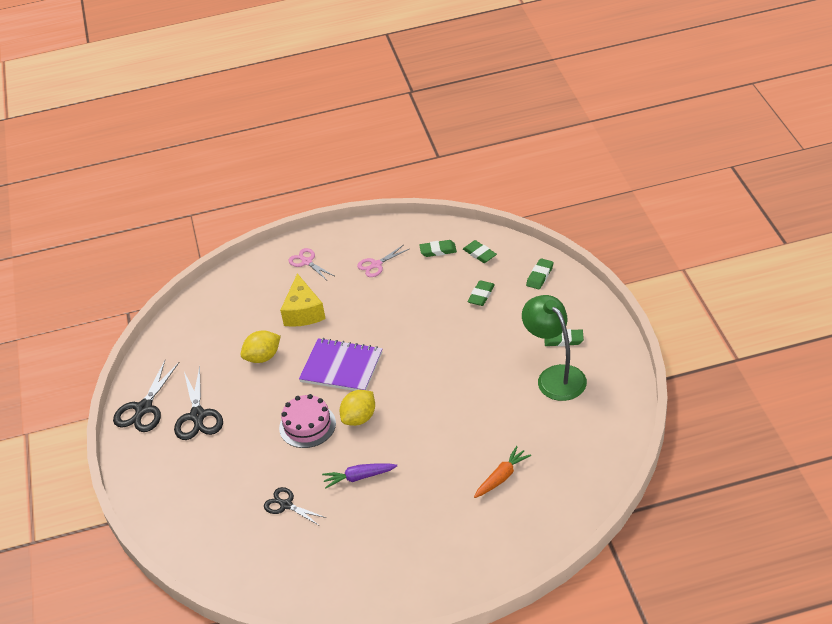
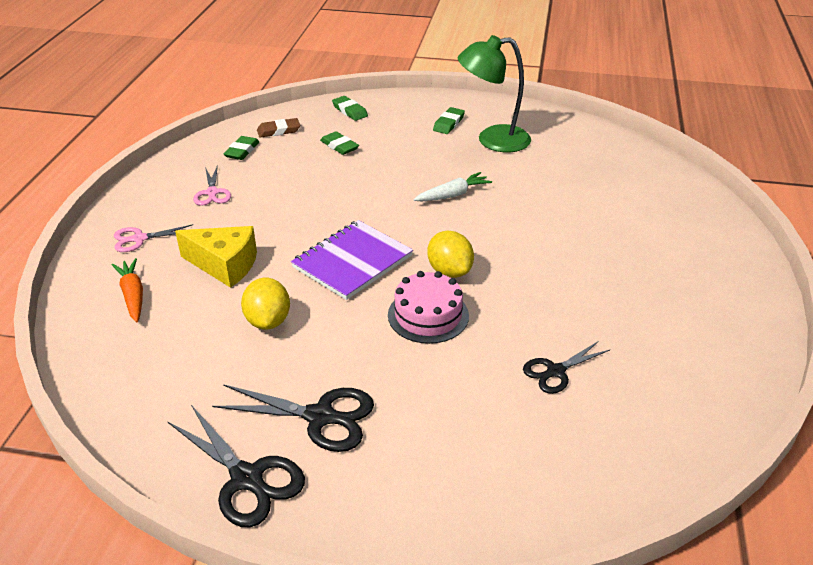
camera: 70 degrees left, 5 degrees down
(359, 477) = (546, 297): purple carrot -> none
(455, 384) = (452, 195): none -> white carrot
(479, 254) = (278, 131): green eraser -> brown eraser
(501, 477) = (607, 204): orange carrot -> orange carrot (133, 295)

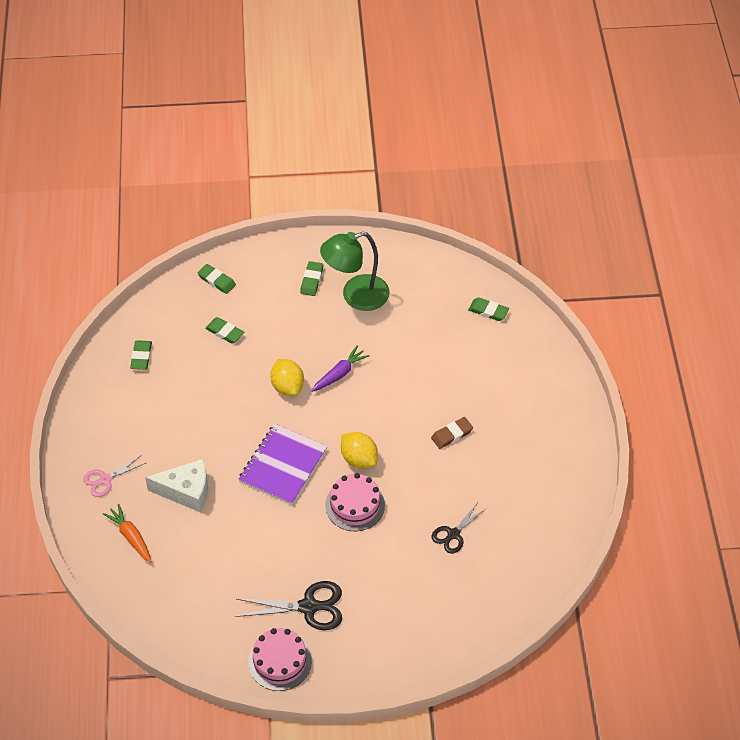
camera: 15 degrees left, 15 degrees up
(212, 193) = (139, 414): pink scissors -> none
(225, 265) = (186, 491): yellow cheese -> white cheese
(247, 478) = (280, 661): black scissors -> pink cake
(268, 321) = (242, 537): yellow lemon -> yellow lemon (287, 386)
(278, 131) = (162, 322): brown eraser -> brown eraser (452, 434)
(452, 195) = (339, 374): white carrot -> purple carrot
(642, 171) = (488, 311): none -> green eraser

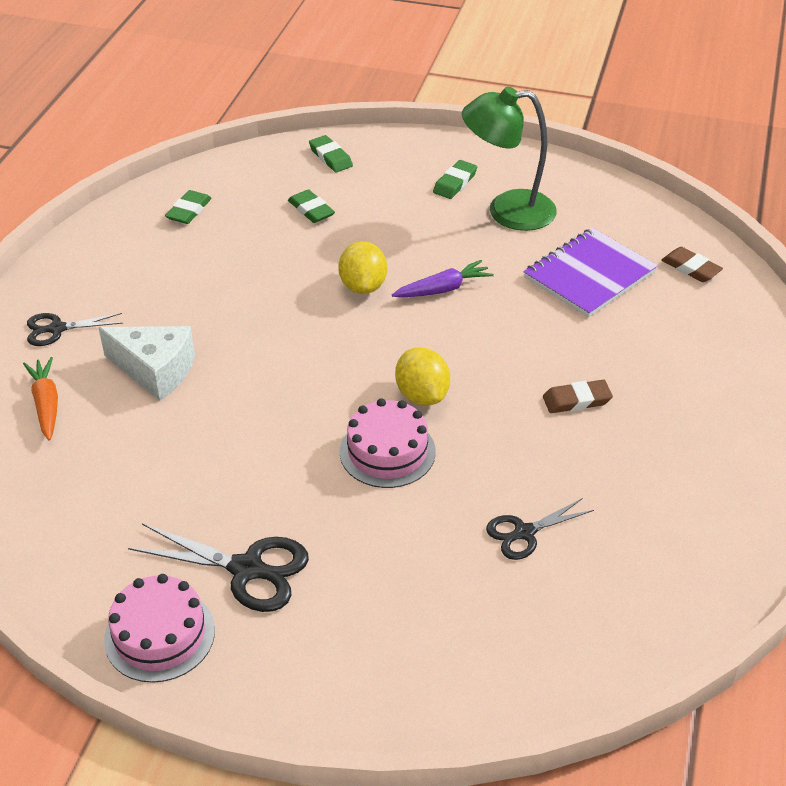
camera: 20 degrees right, 10 degrees down
(105, 479) = (57, 329): pink scissors -> black scissors
(283, 465) = (307, 375): purple notebook -> purple notebook (589, 275)
(488, 311) = (691, 268): green eraser -> brown eraser

